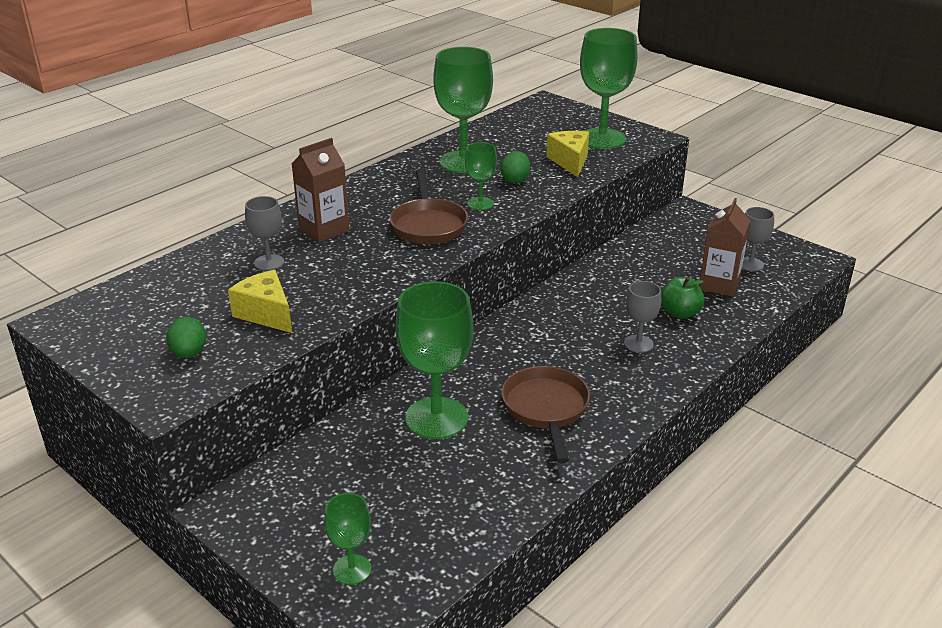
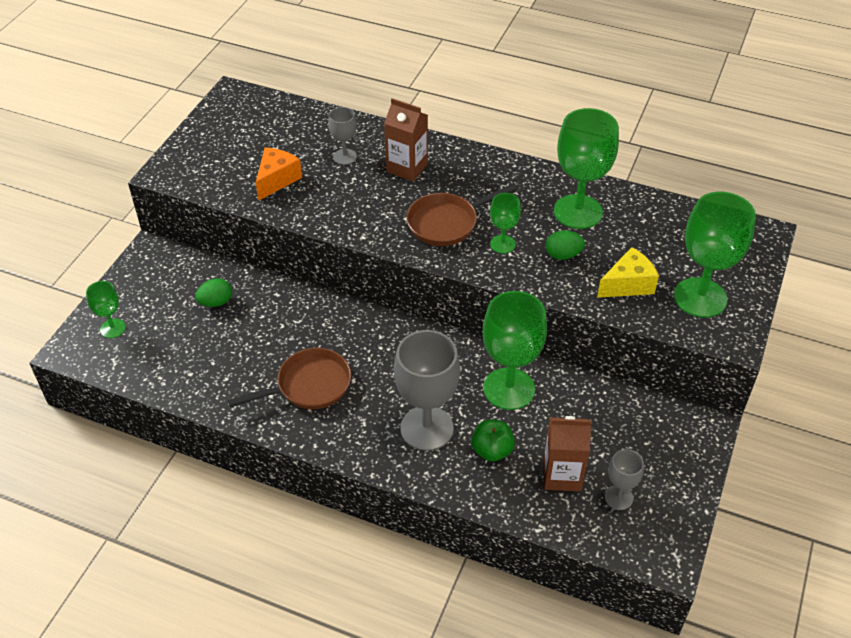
camera: 70 degrees right, 15 degrees up
(189, 353) = (217, 163): green egg -> green egg (216, 302)
(266, 314) = (277, 180): yellow cheese -> orange cheese
(436, 418) = (274, 324): green goblet -> green goblet (509, 389)
(638, 344) = (427, 428): grey goblet -> grey goblet, size x1.96

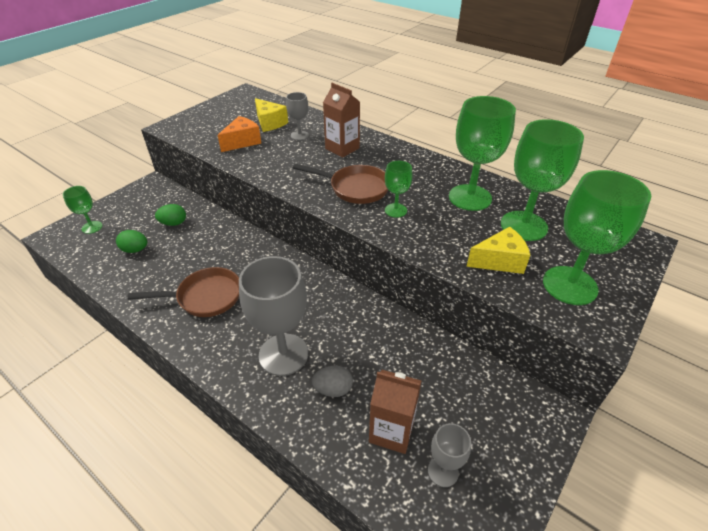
camera: 15 degrees right, 5 degrees down
(296, 143) = (270, 123): none -> yellow cheese
(446, 223) = (355, 188): brown pan -> brown pan turned 150 degrees counterclockwise
(492, 450) = (333, 389): green apple -> grey egg
(509, 389) = (370, 335): green goblet -> green goblet (523, 226)
(563, 255) = (446, 227): green egg -> green egg (135, 250)

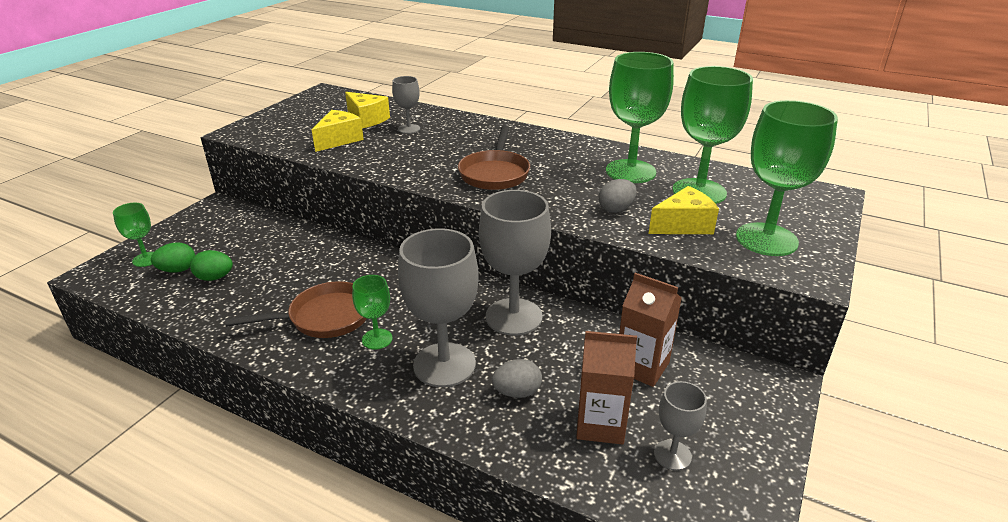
camera: 10 degrees left, 10 degrees down
(174, 223) = (258, 245): green egg -> green egg (178, 270)
(242, 142) = (339, 140): orange cheese -> yellow cheese
(342, 148) = (465, 137): brown carton -> brown carton (642, 367)
(349, 316) = (514, 317): none -> grey goblet
(355, 188) = (495, 173): brown pan -> brown pan turned 90 degrees clockwise
(395, 210) = (549, 190): green goblet -> green goblet (377, 339)
(446, 237) = (616, 209): none -> grey egg

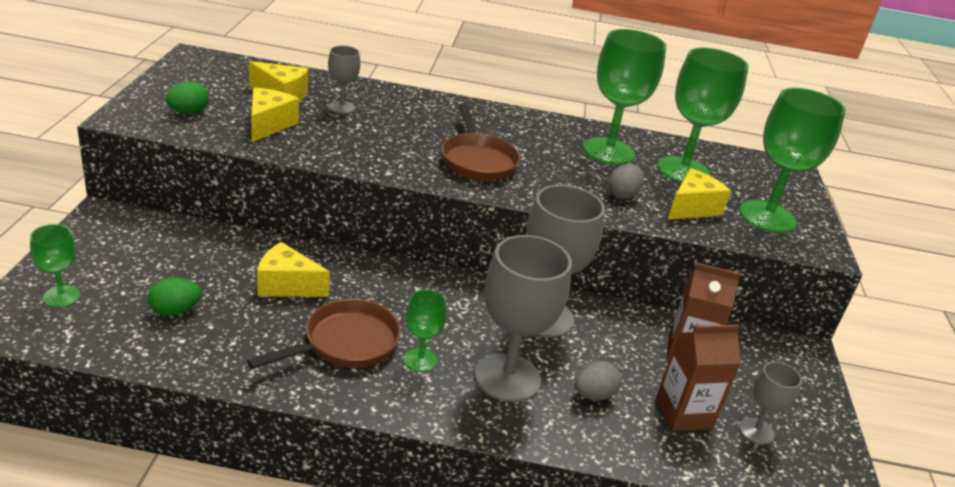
camera: 25 degrees left, 0 degrees up
(178, 270) = (117, 306): green egg -> green egg (188, 112)
(310, 267) = (287, 285): none -> yellow cheese

